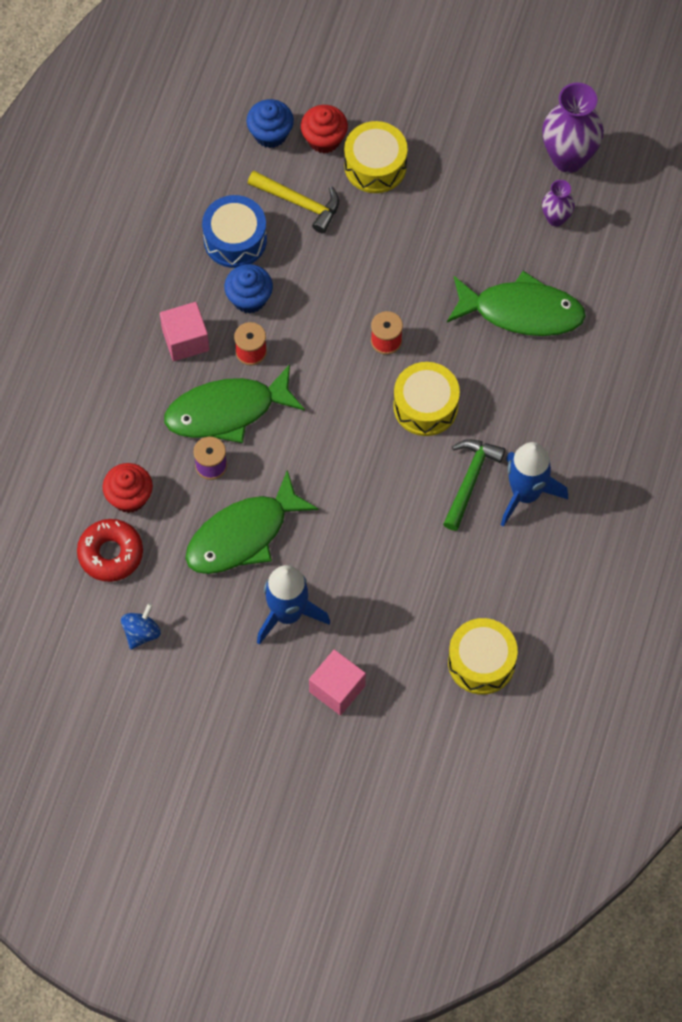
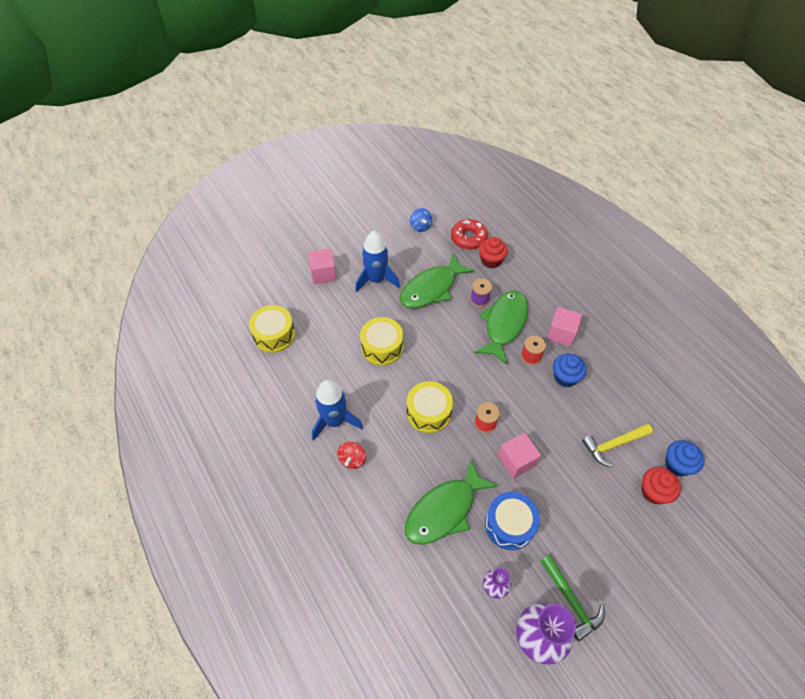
camera: 130 degrees right, 10 degrees down
(235, 239) = (610, 396): blue drum -> blue drum (509, 524)
(243, 535) = (431, 288): green fish -> green fish turned 135 degrees counterclockwise
(375, 165) = (613, 507): yellow drum -> yellow drum (382, 347)
(404, 281) = (516, 461): none -> pink cube
(470, 480) = (368, 401): green hammer -> green hammer (571, 600)
(551, 439) = (352, 459): none -> red spinning top

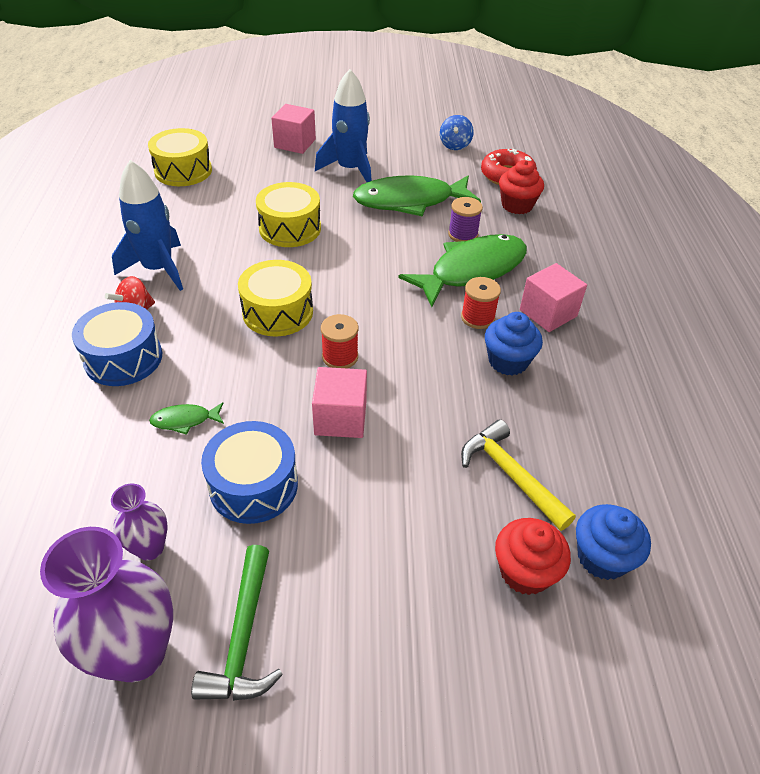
camera: 30 degrees right, 10 degrees down
(375, 493) = (123, 358): none -> blue drum
(444, 510) = (185, 420): green fish -> green fish, size x0.42
(613, 445) = (510, 475): yellow hammer -> yellow hammer turned 45 degrees clockwise

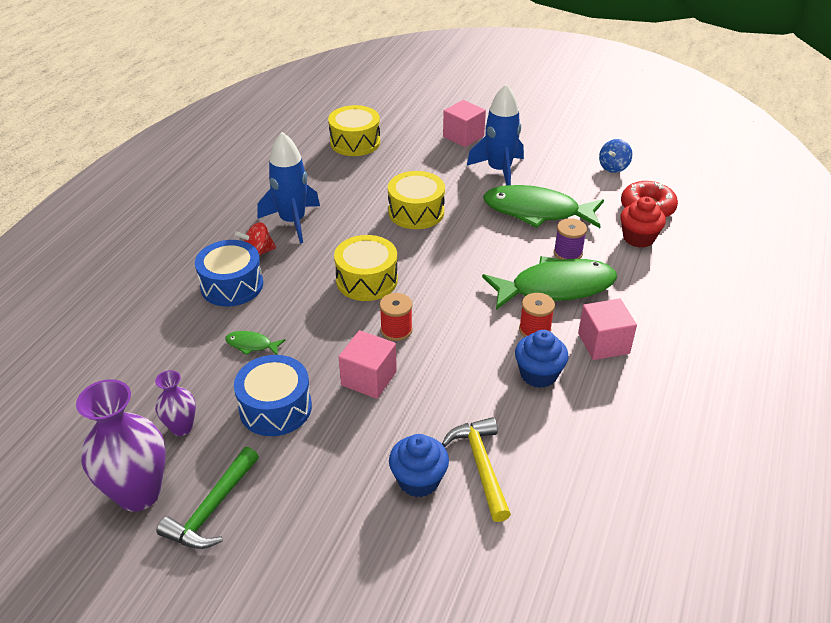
camera: 25 degrees right, 5 degrees down
(525, 571) = (445, 541): red cupcake -> none
(602, 557) = (517, 554): blue cupcake -> blue cupcake (418, 480)

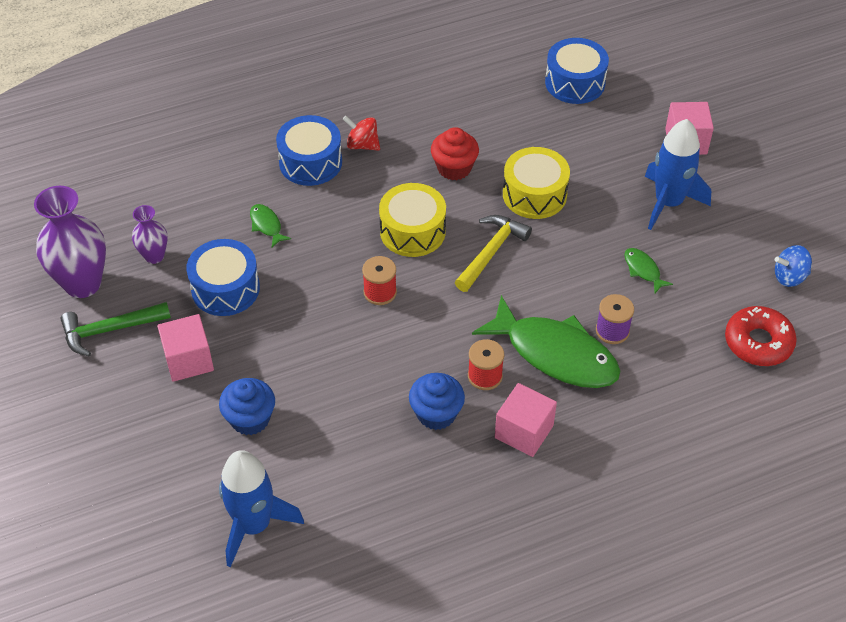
camera: 45 degrees right, 10 degrees up
(293, 221) = (422, 133): blue rocket -> blue rocket (254, 525)
(355, 142) = (575, 82): yellow drum -> blue drum
(369, 378) = (312, 316): pink cube -> pink cube (188, 360)
(481, 465) = (302, 445): yellow hammer -> yellow hammer (491, 252)
(536, 211) = (643, 270): green fish -> green fish, size x0.42
(638, 238) = (700, 365): red cupcake -> red cupcake (454, 168)

